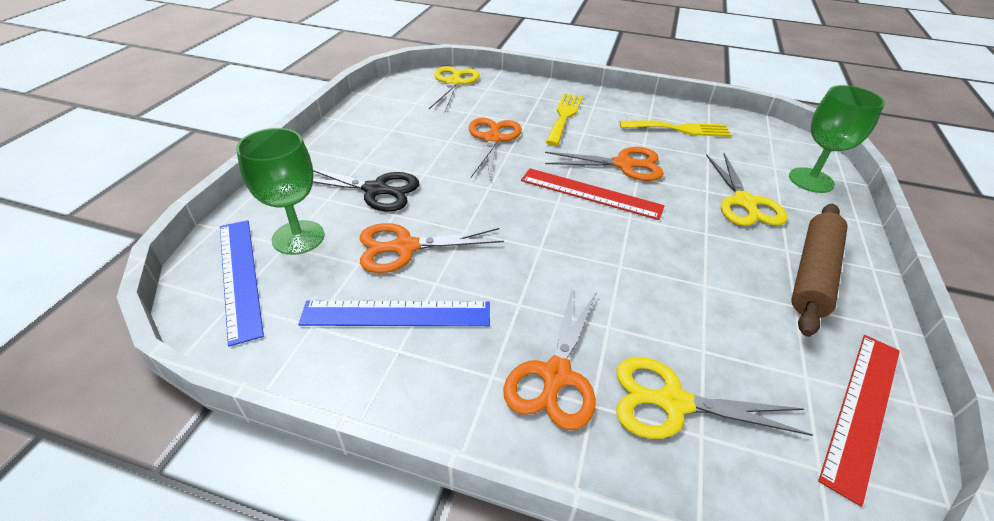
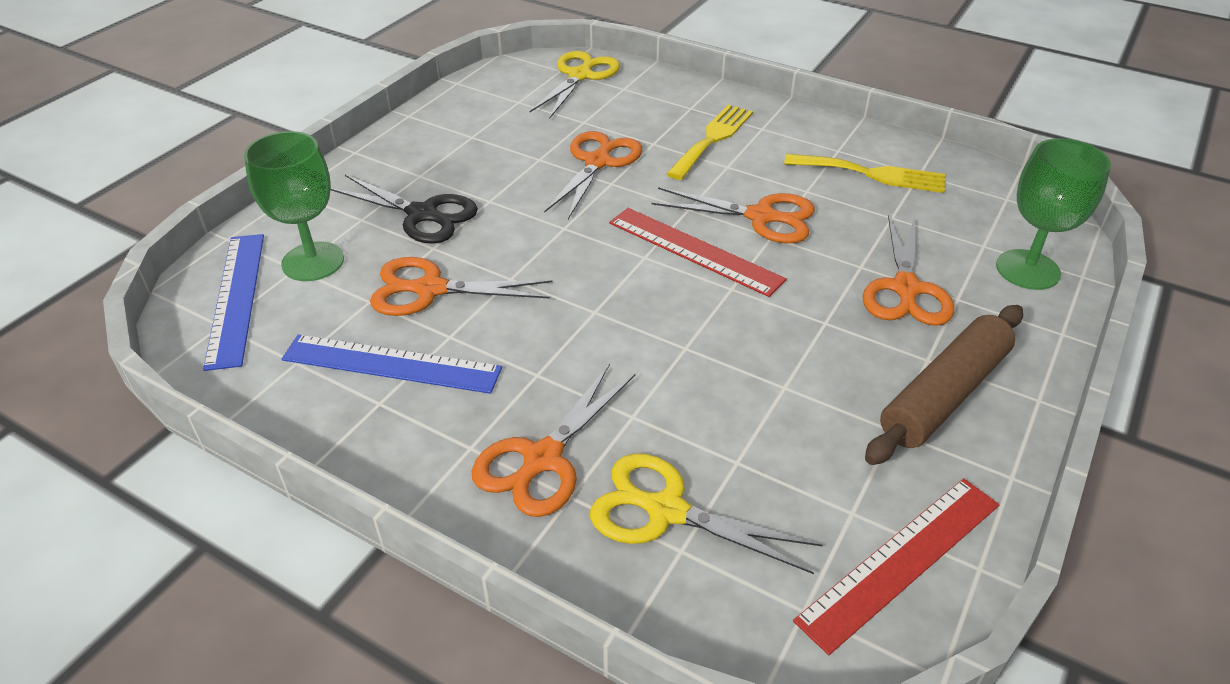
camera: 15 degrees right, 0 degrees up
(744, 202) = (905, 288): yellow scissors -> orange scissors

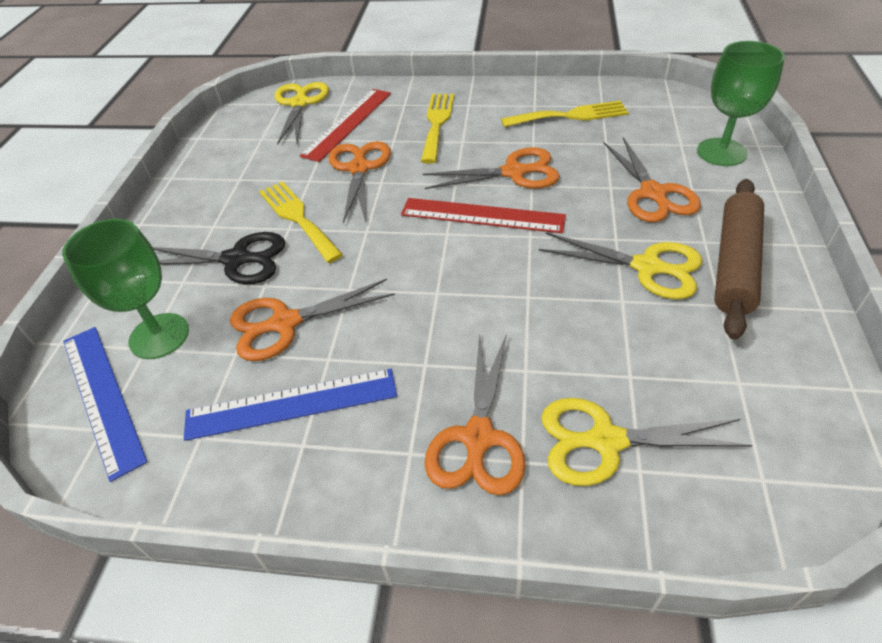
camera: 20 degrees left, 5 degrees up
(504, 193) = (298, 218): none -> yellow fork
(838, 363) = (647, 267): none -> yellow scissors
(901, 561) = (799, 407): red ruler -> red ruler (348, 123)

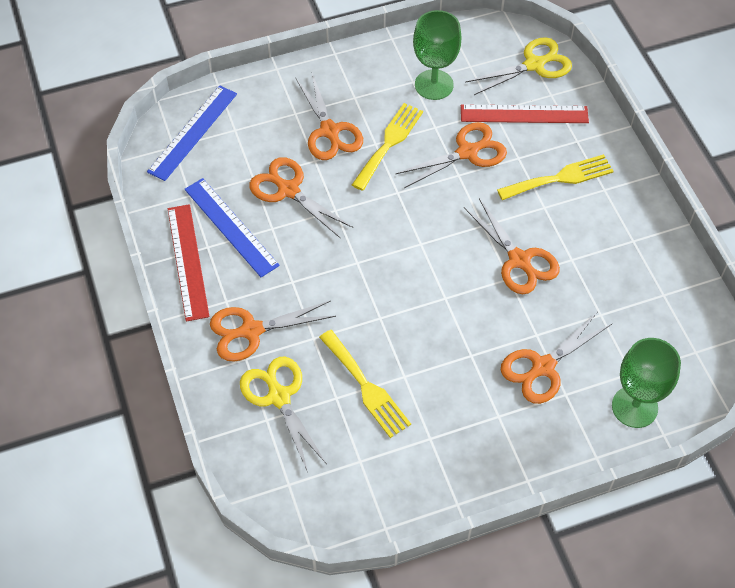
camera: 60 degrees right, 10 degrees up
(159, 336) = (246, 130): green goblet -> green goblet (434, 85)
(236, 259) = (329, 131): black scissors -> orange scissors
(482, 215) = (452, 258): red ruler -> red ruler (188, 261)
(570, 116) = (630, 274): yellow fork -> yellow fork (366, 387)
(647, 267) = (448, 383): yellow scissors -> none
(734, 264) = (480, 440): brown rolling pin -> none

